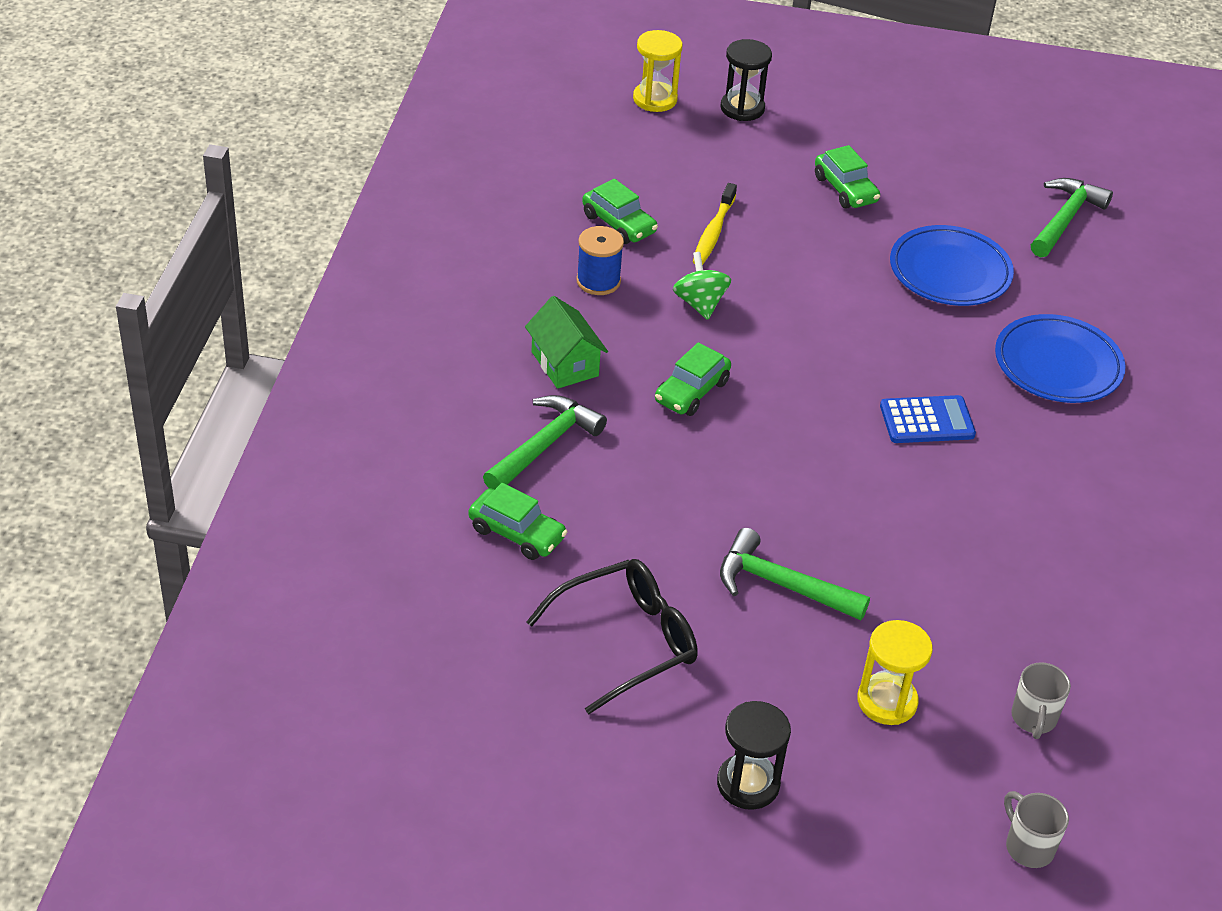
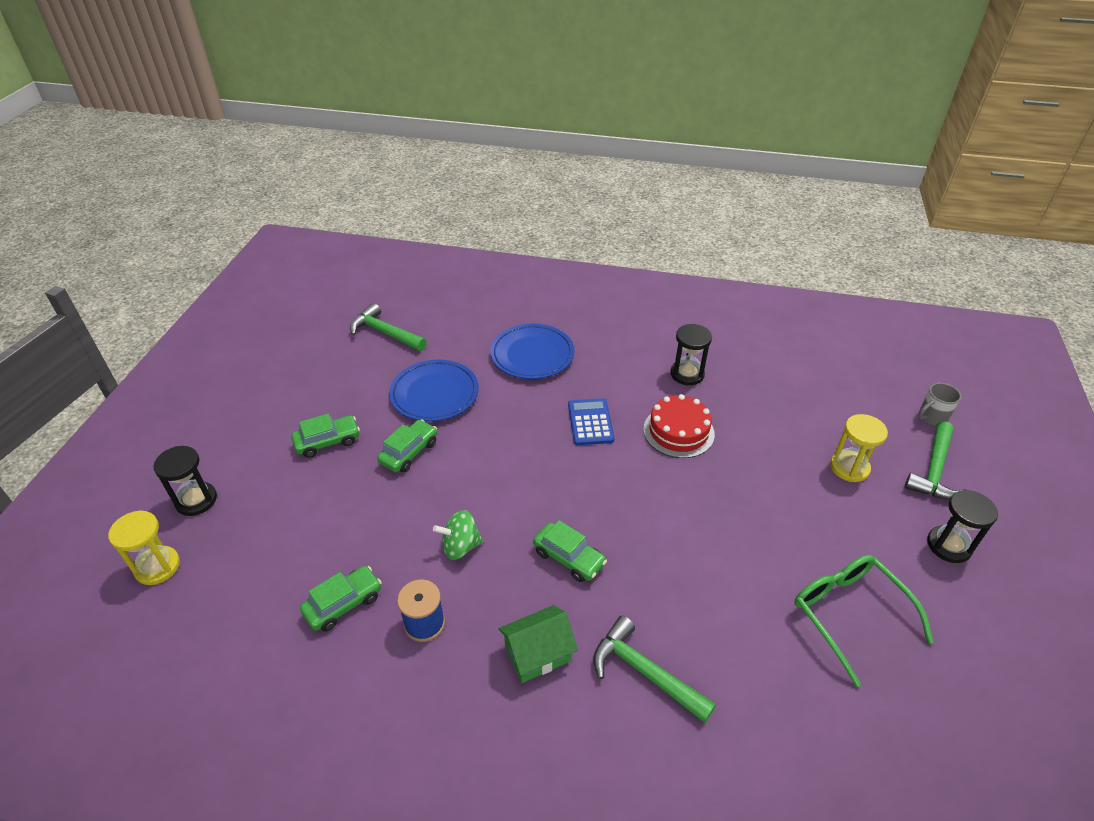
camera: 85 degrees left, 0 degrees up
(517, 533) = (755, 696): green car -> green car (409, 452)
(627, 641) = (849, 614): black glasses -> green glasses
(713, 232) = (367, 531): yellow toothbrush -> none
(781, 585) = (764, 514): green hammer -> green hammer (934, 470)
(927, 512) = (678, 431): none -> red cake
(1033, 719) = (837, 403): grey mug -> none
(1060, 536) = (687, 374): none -> black hourglass

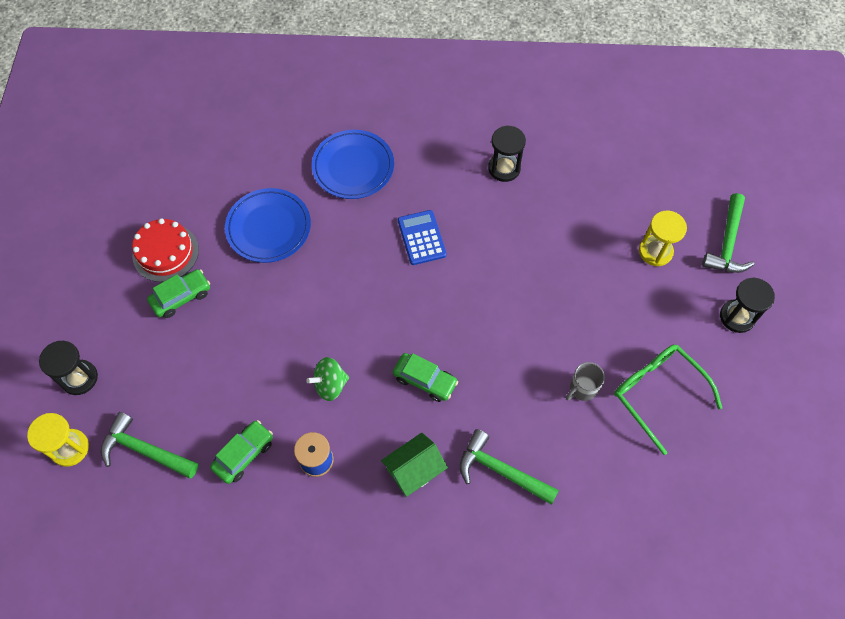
camera: 10 degrees left, 20 degrees up
(385, 333) = (201, 160): green hammer -> green hammer (145, 450)
(409, 452) = (261, 297): green car -> none
(678, 431) = (503, 235): red cake -> red cake (165, 252)
(931, 417) = (727, 185): grey mug -> grey mug (582, 389)

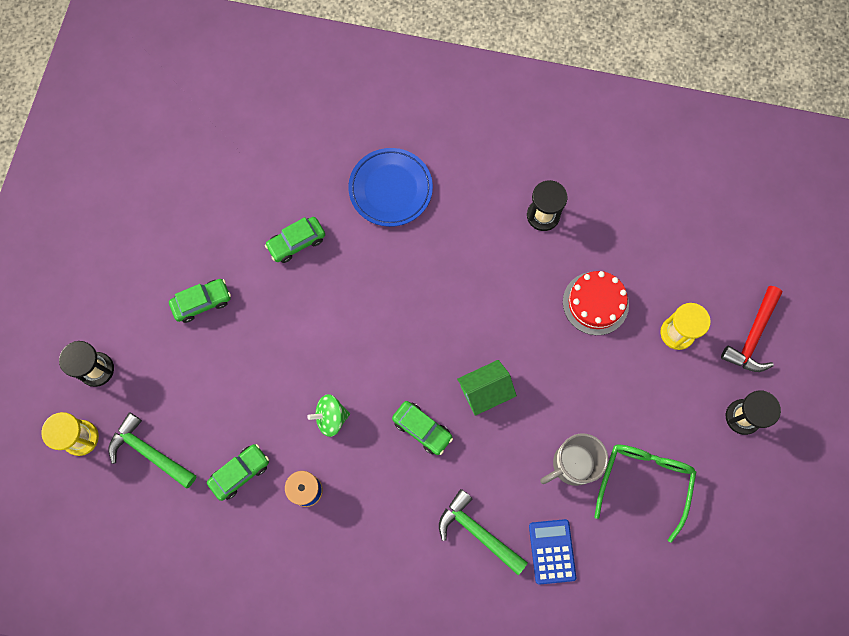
camera: 10 degrees right, 10 degrees up
(165, 252) = (193, 252): red cake -> red cake (595, 303)
(269, 228) = (296, 242): blue plate -> green car
(414, 470) = (396, 517): green house -> green house (485, 391)
(421, 238) = (445, 279): blue calculator -> blue calculator (552, 551)
(582, 389) = (572, 464): grey mug -> grey mug, size x1.60
(657, 393) = (644, 482): green glasses -> green glasses turned 45 degrees clockwise
(727, 243) = (752, 336): green hammer -> red hammer

